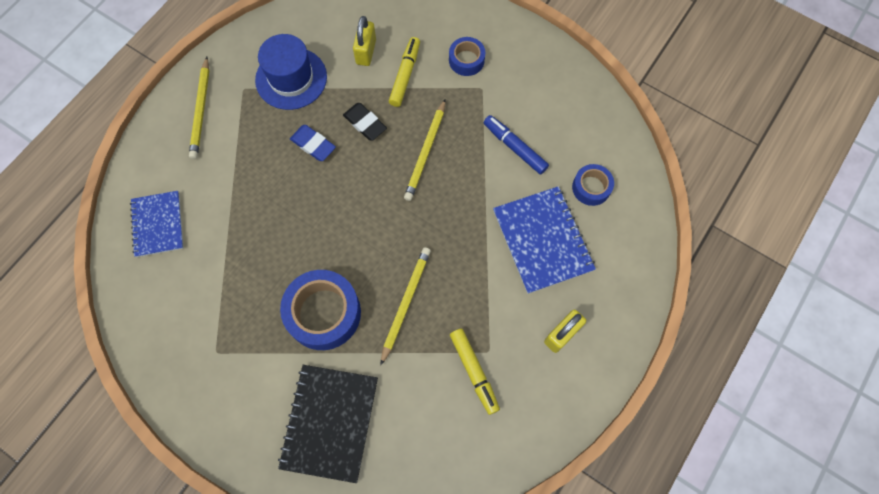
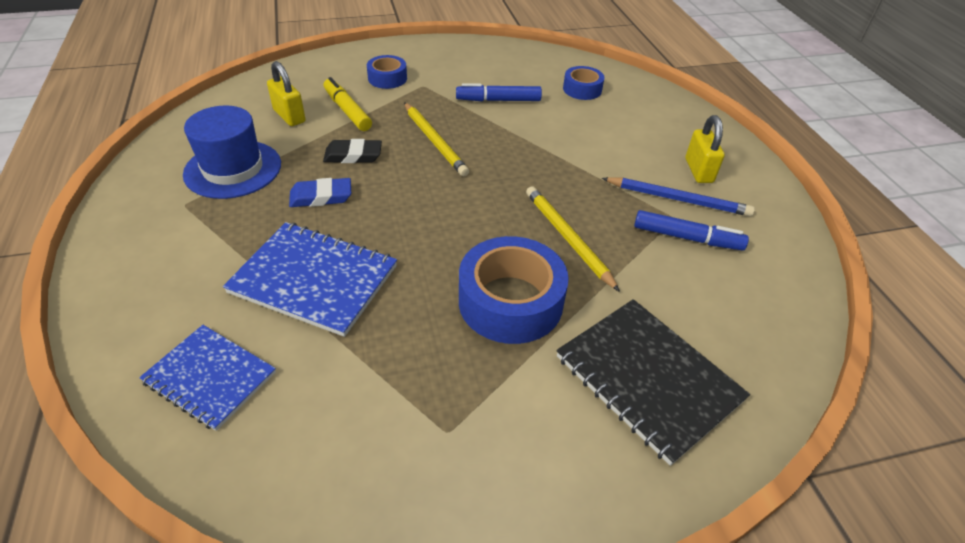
camera: 50 degrees left, 25 degrees down
(201, 110) = (148, 248): yellow pencil -> none
(474, 371) = (687, 238): yellow marker -> blue marker
(512, 341) = (677, 199): none -> blue pencil
(542, 240) = (599, 133): blue notebook -> blue notebook (314, 279)

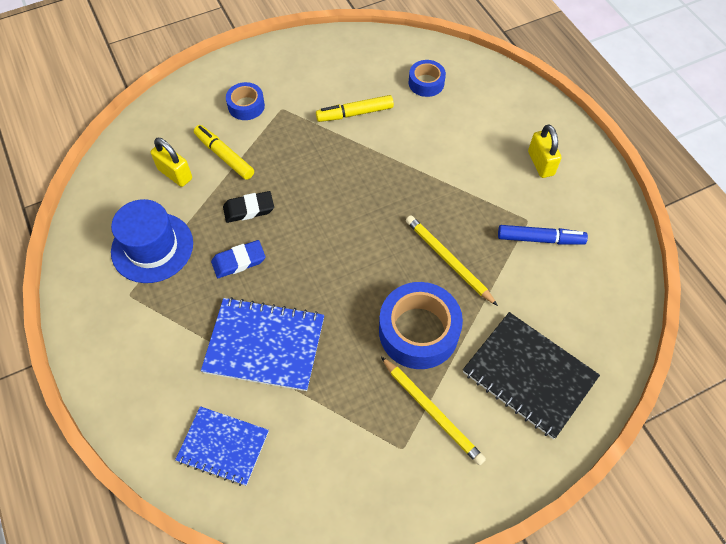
camera: 10 degrees left, 15 degrees up
(434, 141) = (312, 177): yellow pencil -> yellow pencil (431, 411)
(498, 100) = (355, 113): blue marker -> yellow marker
(677, 199) = (528, 199): blue pencil -> none

